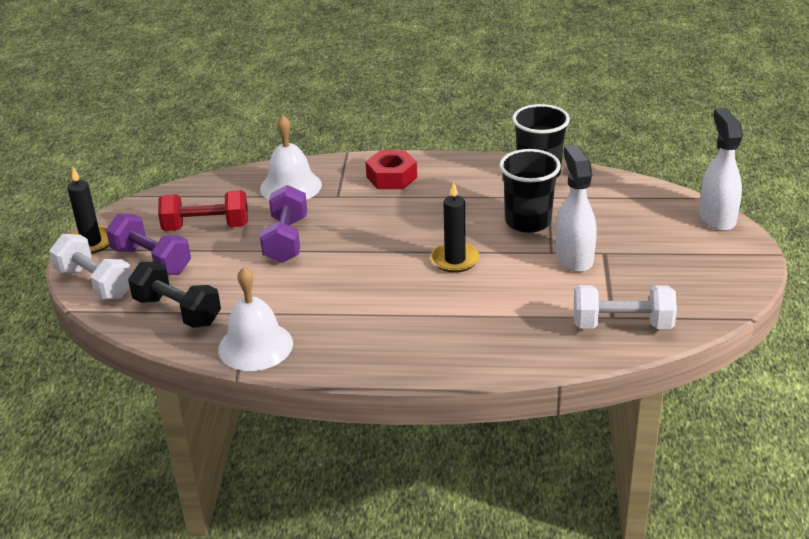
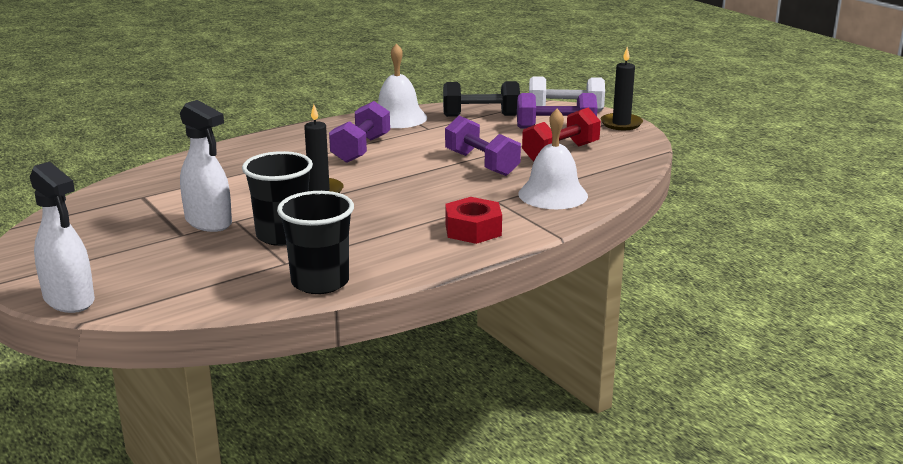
camera: 140 degrees right, 10 degrees down
(356, 305) = (361, 149): none -> purple dumbbell
(622, 325) = (130, 194): white dumbbell -> none

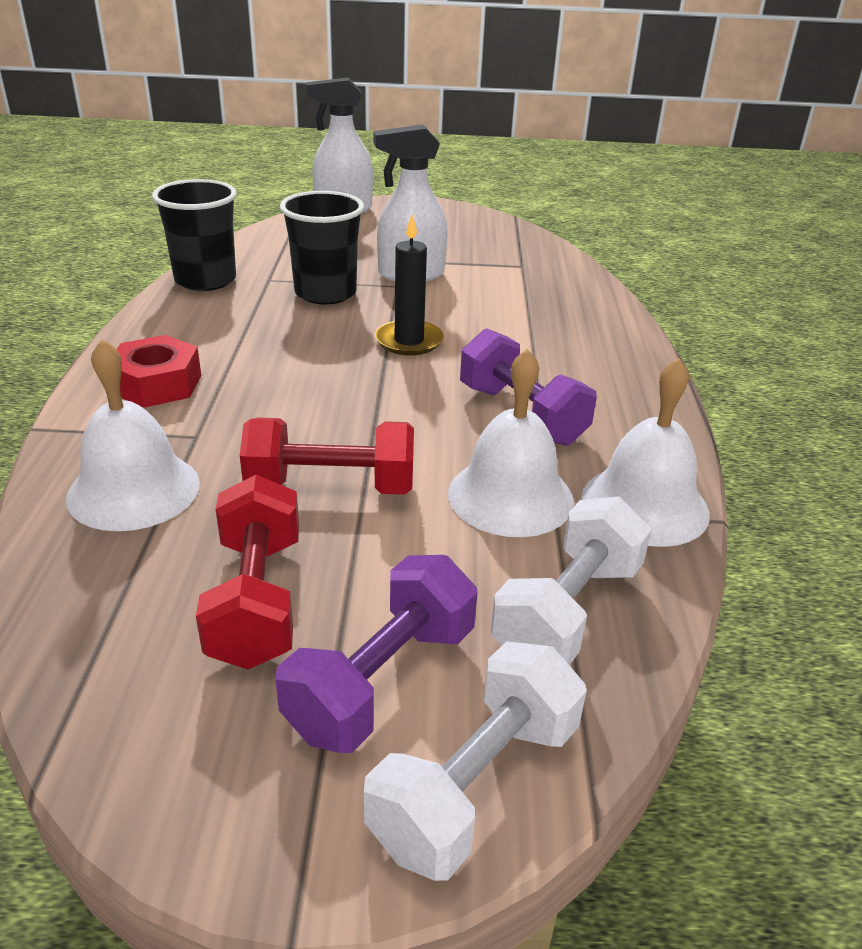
camera: 125 degrees right, 10 degrees up
(430, 136) = (510, 496): none -> white bell
(481, 116) = (568, 612): black dumbbell -> white dumbbell
(481, 163) = (331, 487): purple dumbbell -> red dumbbell
(621, 124) = (276, 836): black candle -> none

